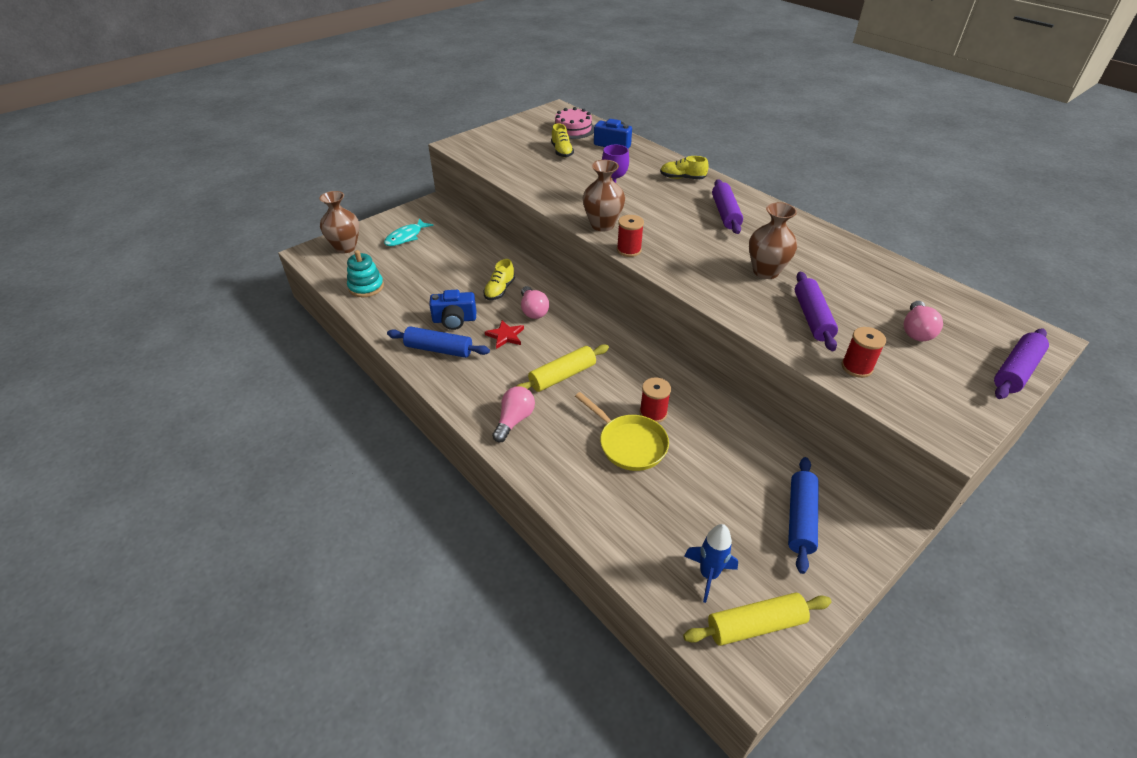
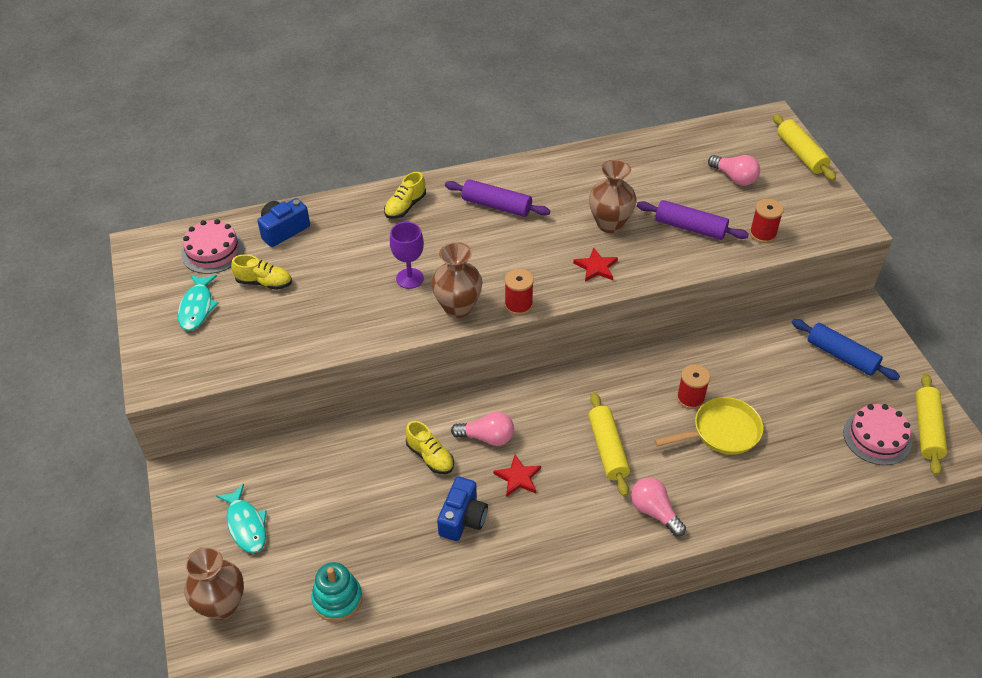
camera: 65 degrees left, 5 degrees up
(439, 349) = (509, 549): blue rolling pin -> none
(523, 138) = (197, 307): none -> turquoise fish
(706, 277) = (596, 267): none -> red star
(708, 575) = (877, 437): blue rocket -> pink cake
(1016, 371) = (801, 154): purple rolling pin -> yellow rolling pin

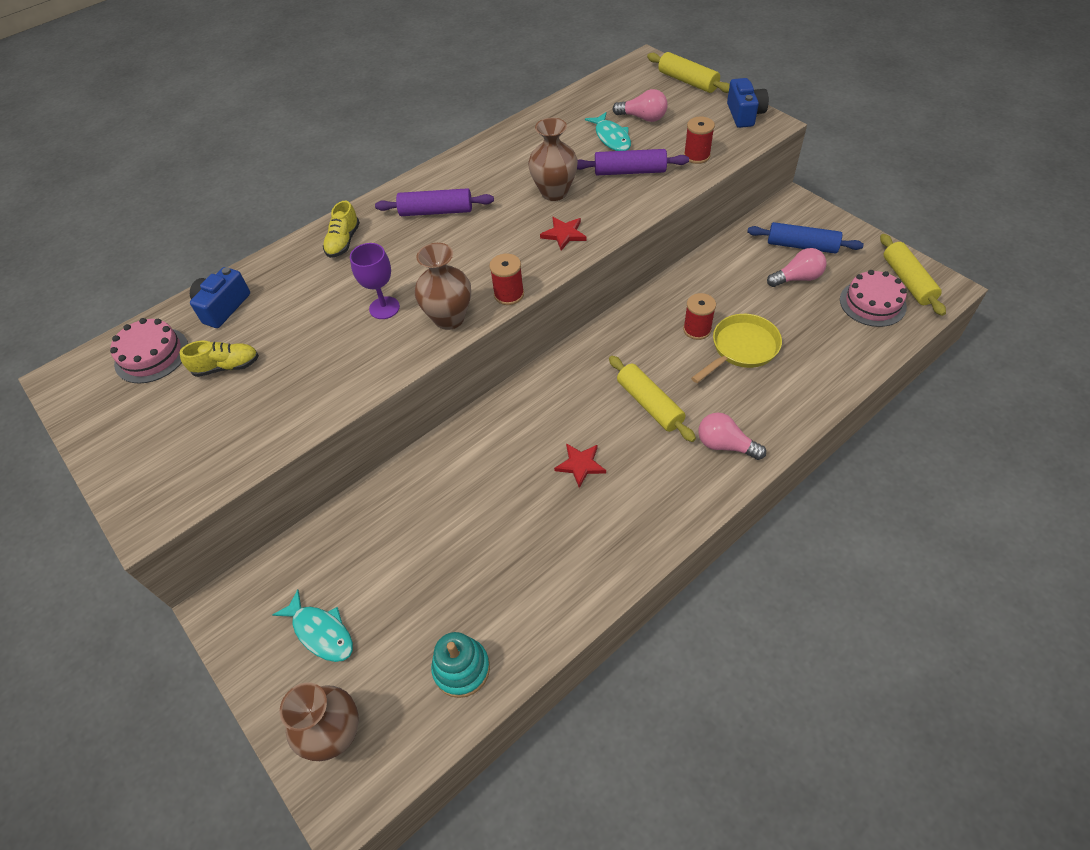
camera: 20 degrees left, 5 degrees up
(197, 307) = (160, 420): turquoise fish -> turquoise fish (611, 138)
(430, 456) = (483, 479): yellow shoe -> none
(463, 518) = (548, 527): blue camera -> blue camera (744, 114)
(487, 437) = (529, 438): pink light bulb -> pink light bulb (797, 278)

